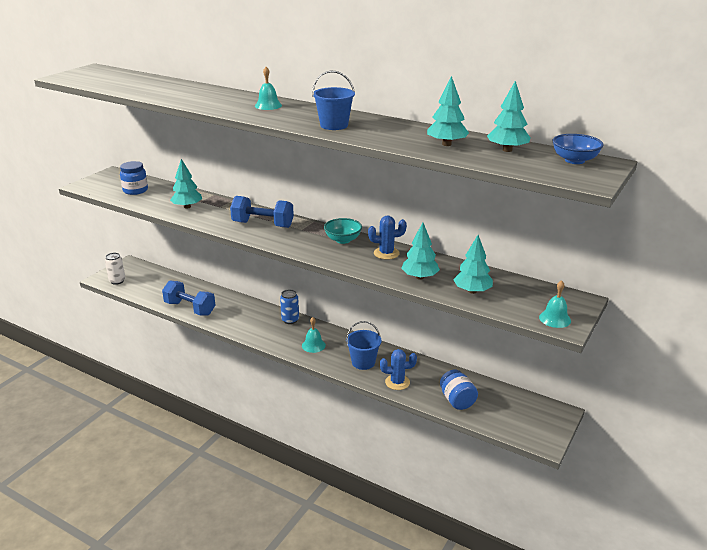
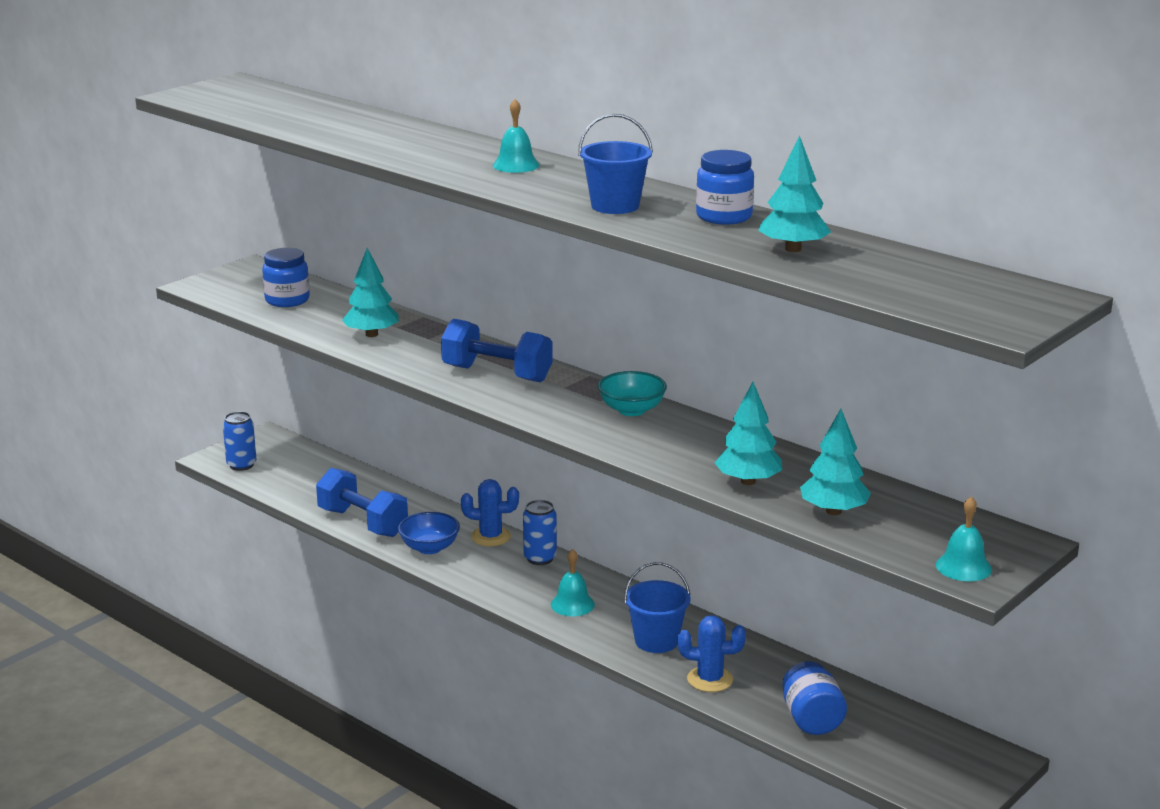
camera: 10 degrees right, 5 degrees down
(117, 281) = (241, 465): white can -> blue can
(386, 253) = (702, 438): blue cactus -> blue cactus (490, 537)
(398, 128) = (724, 217): none -> blue jar
(507, 150) = (893, 265): turquoise tree -> none
(574, 160) = (1000, 289): blue bowl -> blue bowl (429, 548)

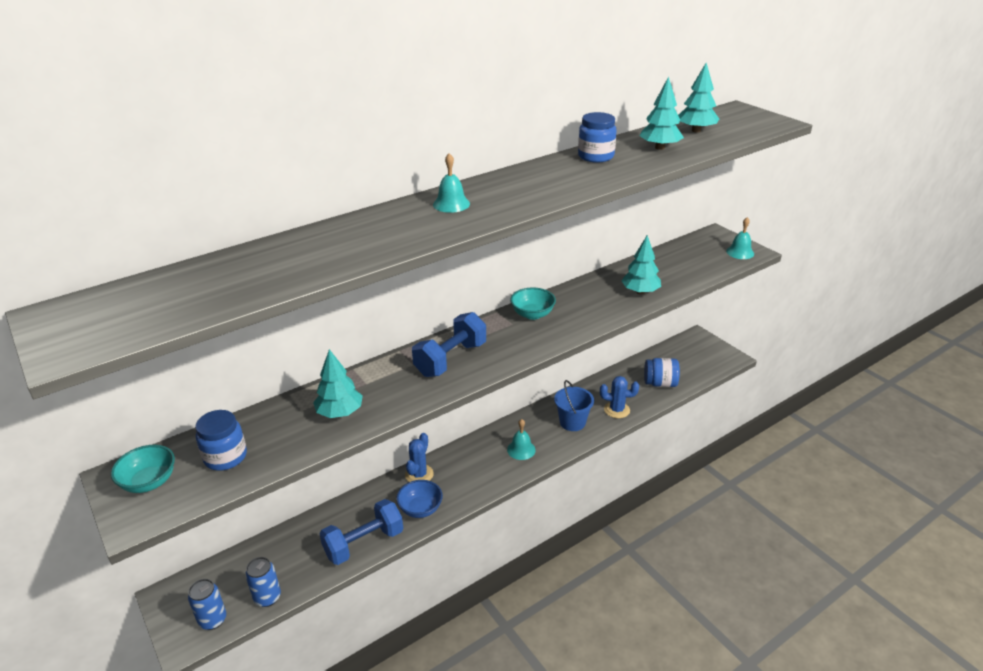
camera: 75 degrees left, 10 degrees up
(246, 280) = (149, 482): none -> turquoise bowl
(540, 558) = (458, 455): blue can -> blue can (267, 597)
(615, 206) = (562, 182): blue bucket -> none
(710, 679) = (617, 410): blue cactus -> blue cactus turned 75 degrees clockwise
(833, 511) = (679, 273): turquoise tree -> turquoise tree (696, 130)

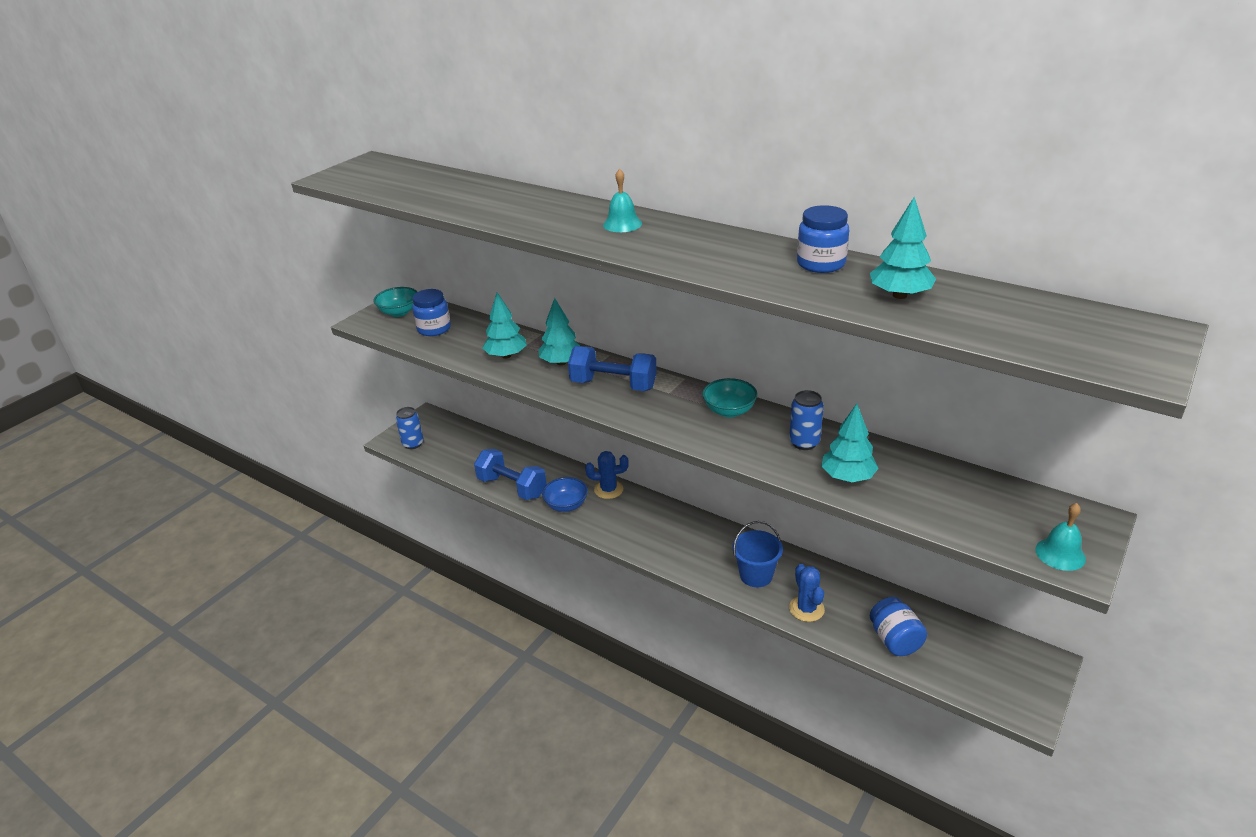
camera: 70 degrees right, 0 degrees up
(267, 597) = (440, 460): blue can -> blue can (804, 443)
(521, 449) = (684, 547): turquoise bell -> none
(696, 130) = (1002, 310): turquoise tree -> turquoise tree (561, 362)

